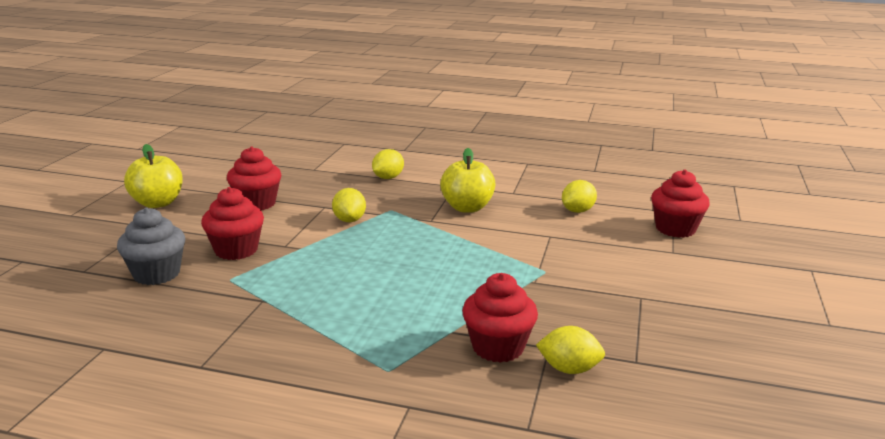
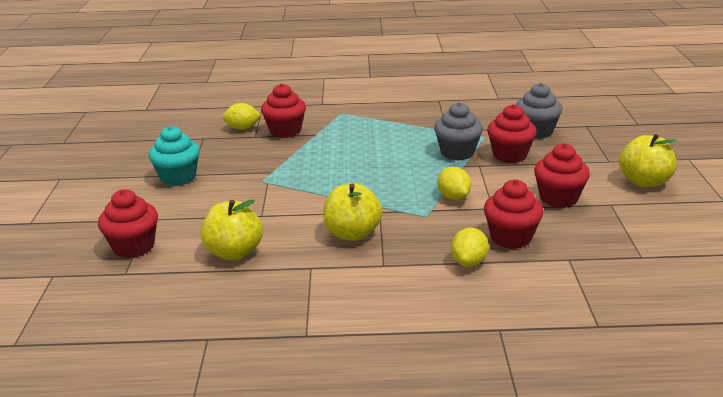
camera: 165 degrees right, 5 degrees up
(289, 264) = (457, 152): none -> grey cupcake
(338, 185) = (511, 238): none -> red cupcake
(577, 211) = (234, 252): yellow lemon -> yellow apple
(655, 295) = (178, 177): none -> turquoise cupcake

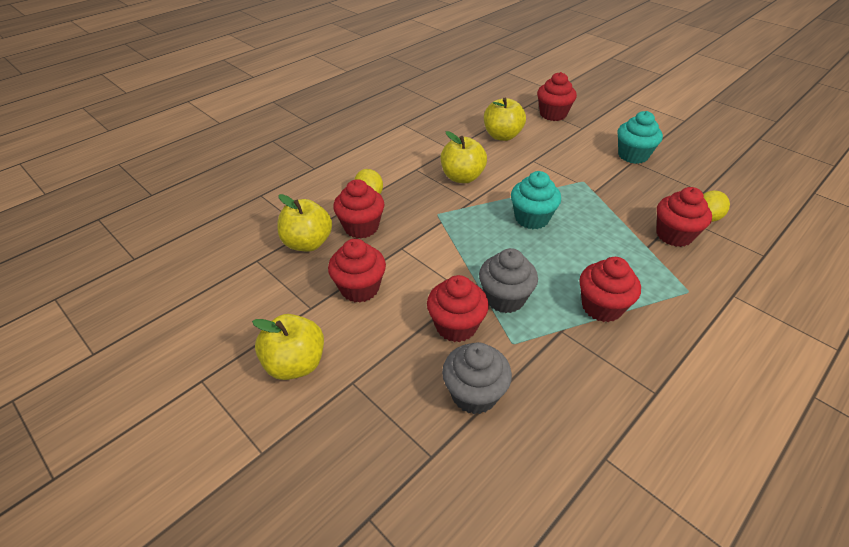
camera: 135 degrees right, 15 degrees up
(356, 179) = (531, 218): none -> turquoise cupcake
(404, 127) = (602, 307): none -> red cupcake
(453, 197) = (441, 241): yellow lemon -> none
(577, 248) = (308, 243): none -> yellow apple

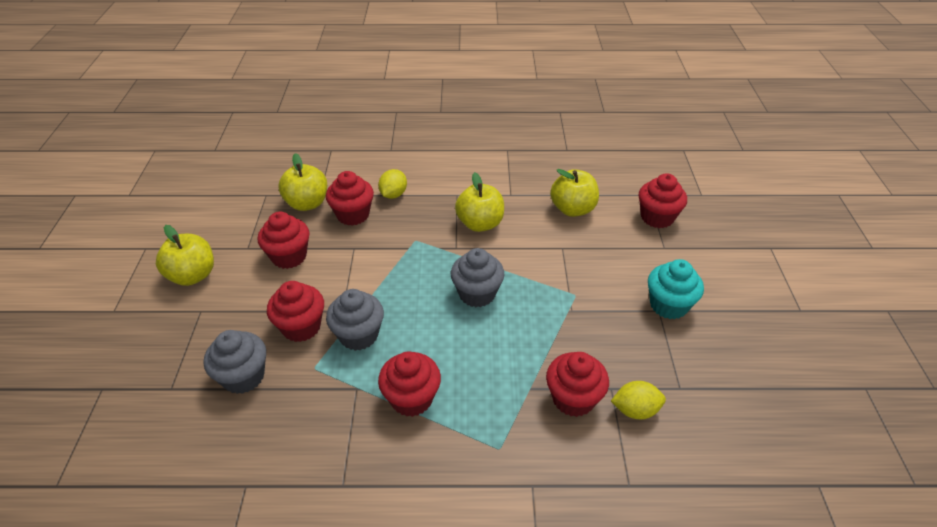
camera: 45 degrees right, 0 degrees up
(531, 218) = (477, 294): turquoise cupcake -> grey cupcake

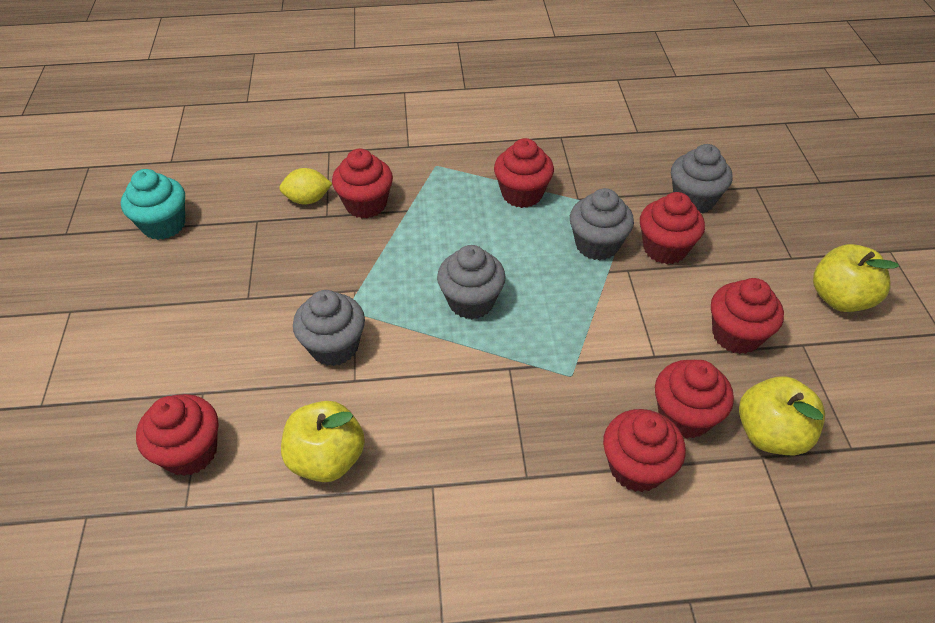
camera: 175 degrees right, 5 degrees up
(393, 194) = (636, 467): yellow lemon -> red cupcake
(480, 224) = (479, 414): yellow apple -> none
(580, 269) = (334, 346): none -> grey cupcake
(668, 305) = (233, 304): turquoise cupcake -> turquoise cupcake (164, 225)

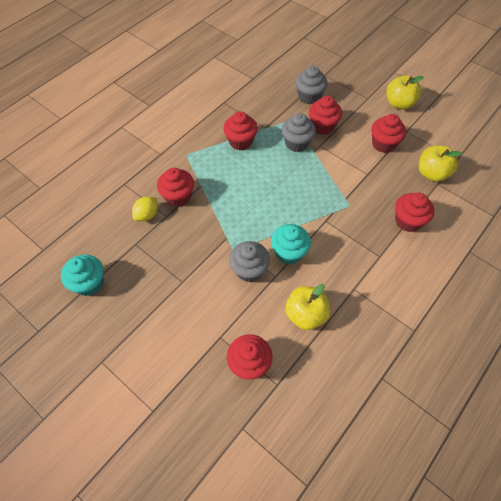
camera: 45 degrees left, 10 degrees up
(408, 367) = (289, 252): none -> turquoise cupcake
(471, 301) = (279, 205): grey cupcake -> none
(684, 416) = (401, 189): red cupcake -> none

